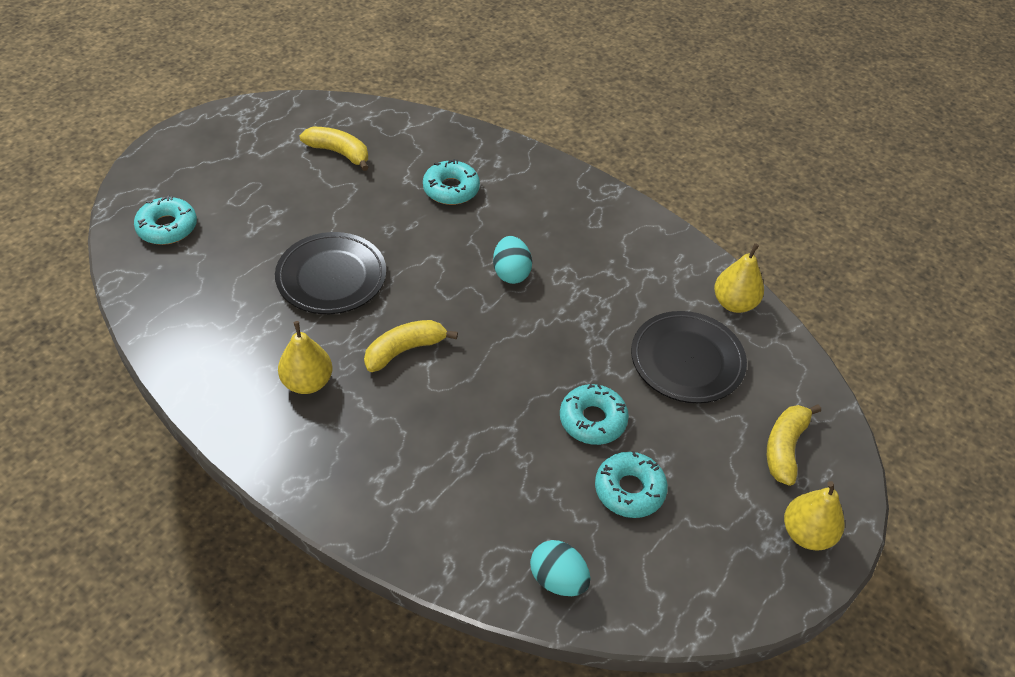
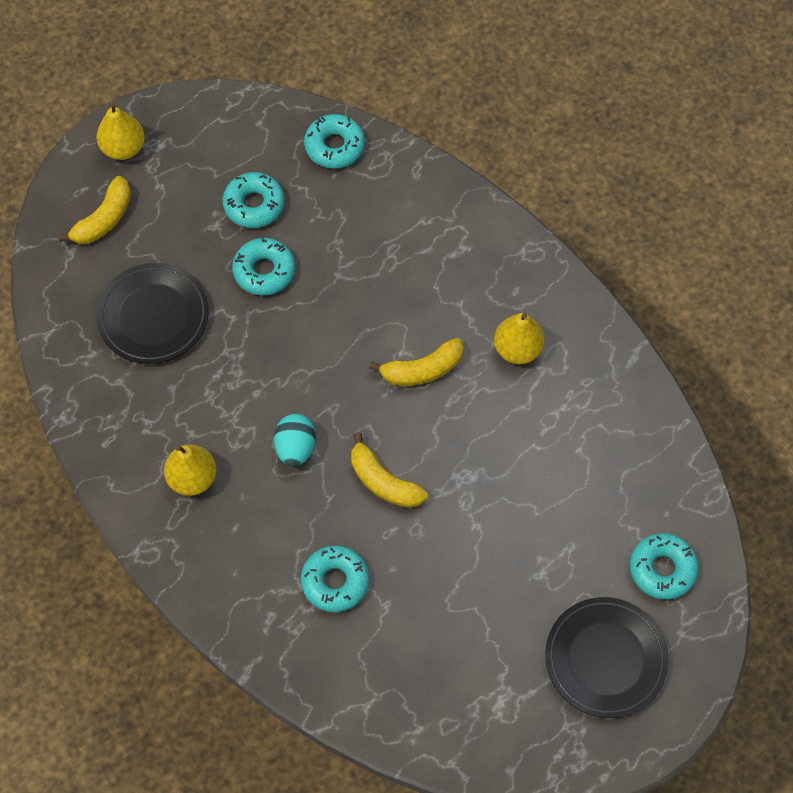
camera: 165 degrees left, 15 degrees up
(331, 277) = (485, 470): black plate -> black plate (605, 659)
(339, 153) = (461, 665): yellow banana -> yellow banana (383, 481)
(558, 579) = (334, 146): turquoise egg -> turquoise donut
(734, 303) = (76, 374): yellow pear -> yellow pear (192, 478)

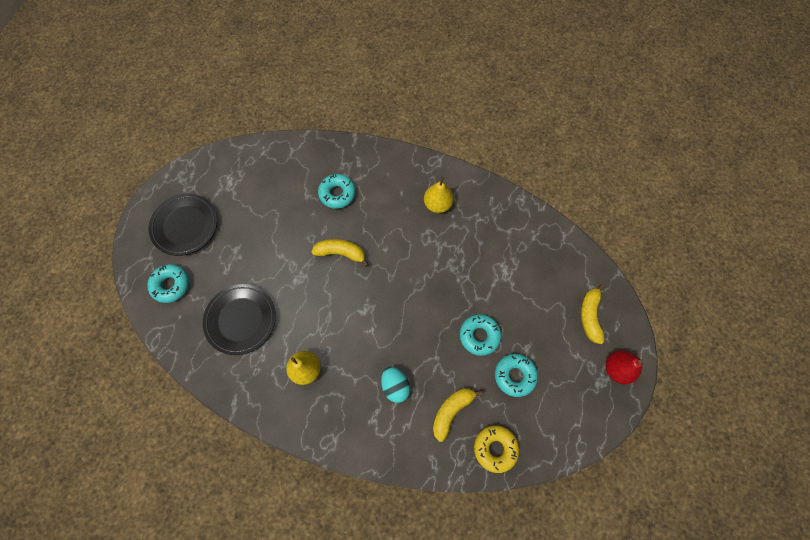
camera: 150 degrees right, 5 degrees up
(123, 148) = (616, 368): yellow pear -> red pear
(153, 316) = (518, 275): black plate -> black plate (241, 320)
(295, 448) = (396, 246): turquoise egg -> turquoise egg (395, 386)
(334, 146) = (495, 448): turquoise donut -> yellow donut
(422, 370) = (354, 325): yellow banana -> yellow banana (451, 411)

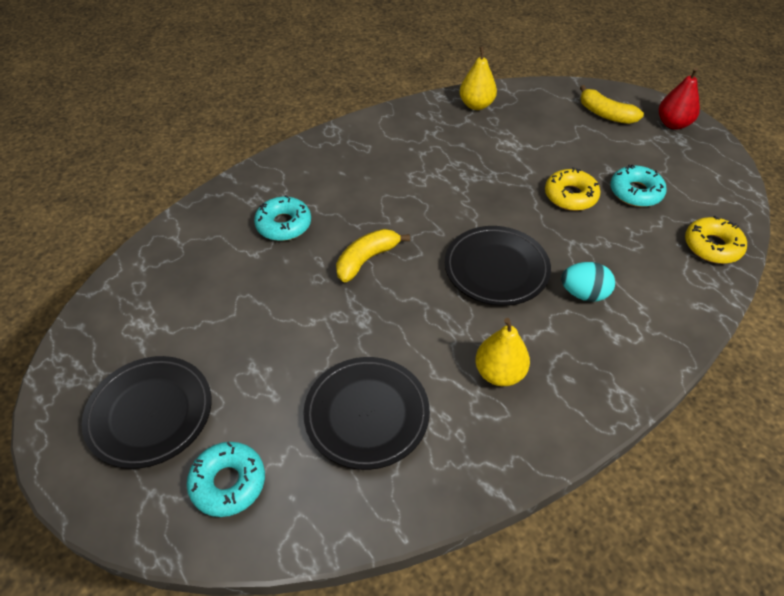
camera: 55 degrees left, 20 degrees down
(381, 326) = (496, 269): none -> black plate
(437, 204) = (385, 152): yellow pear -> yellow pear (476, 105)
(451, 411) = (647, 260): yellow banana -> none
(479, 335) = (570, 196): turquoise donut -> yellow donut

